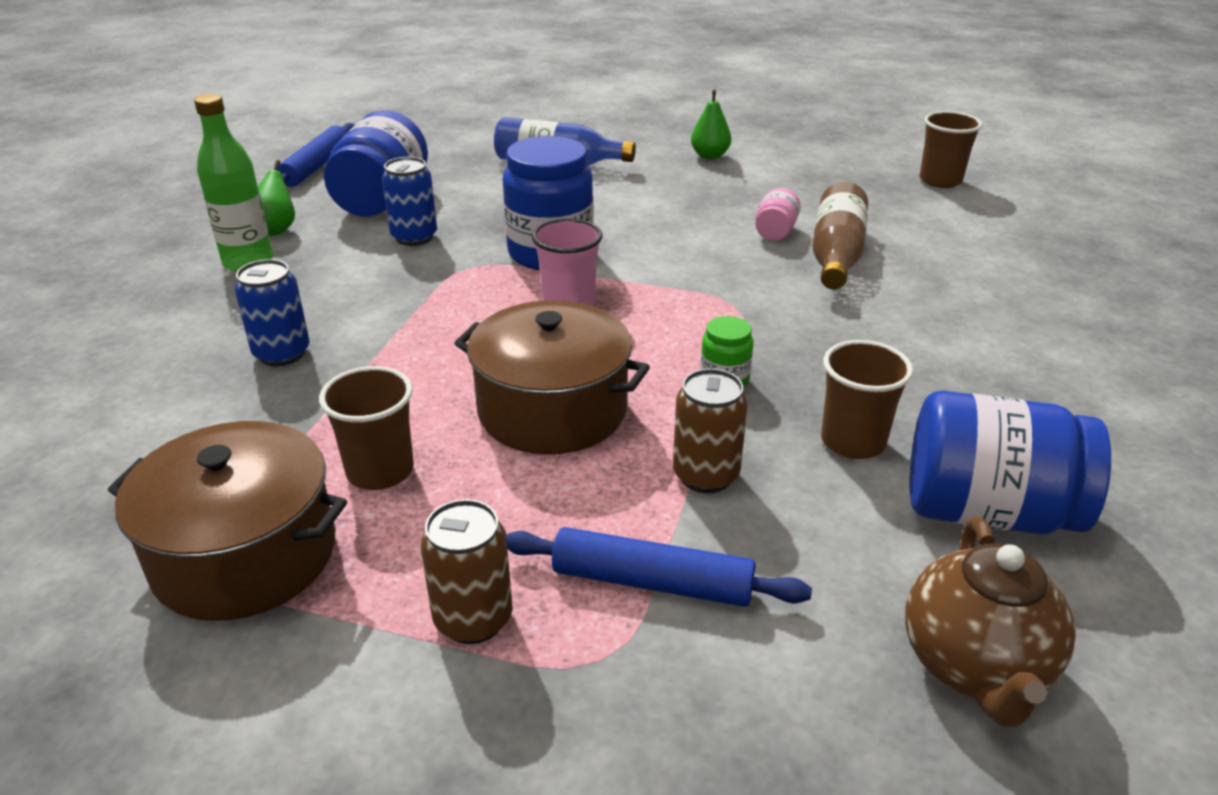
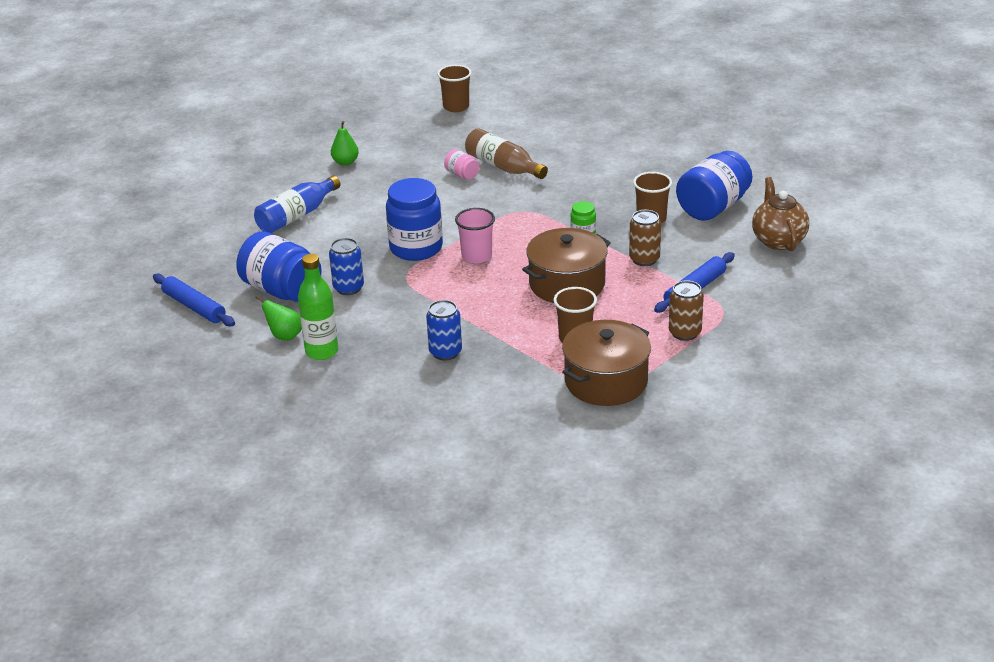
camera: 60 degrees left, 0 degrees up
(974, 667) = (778, 240): brown teapot -> brown teapot turned 135 degrees counterclockwise

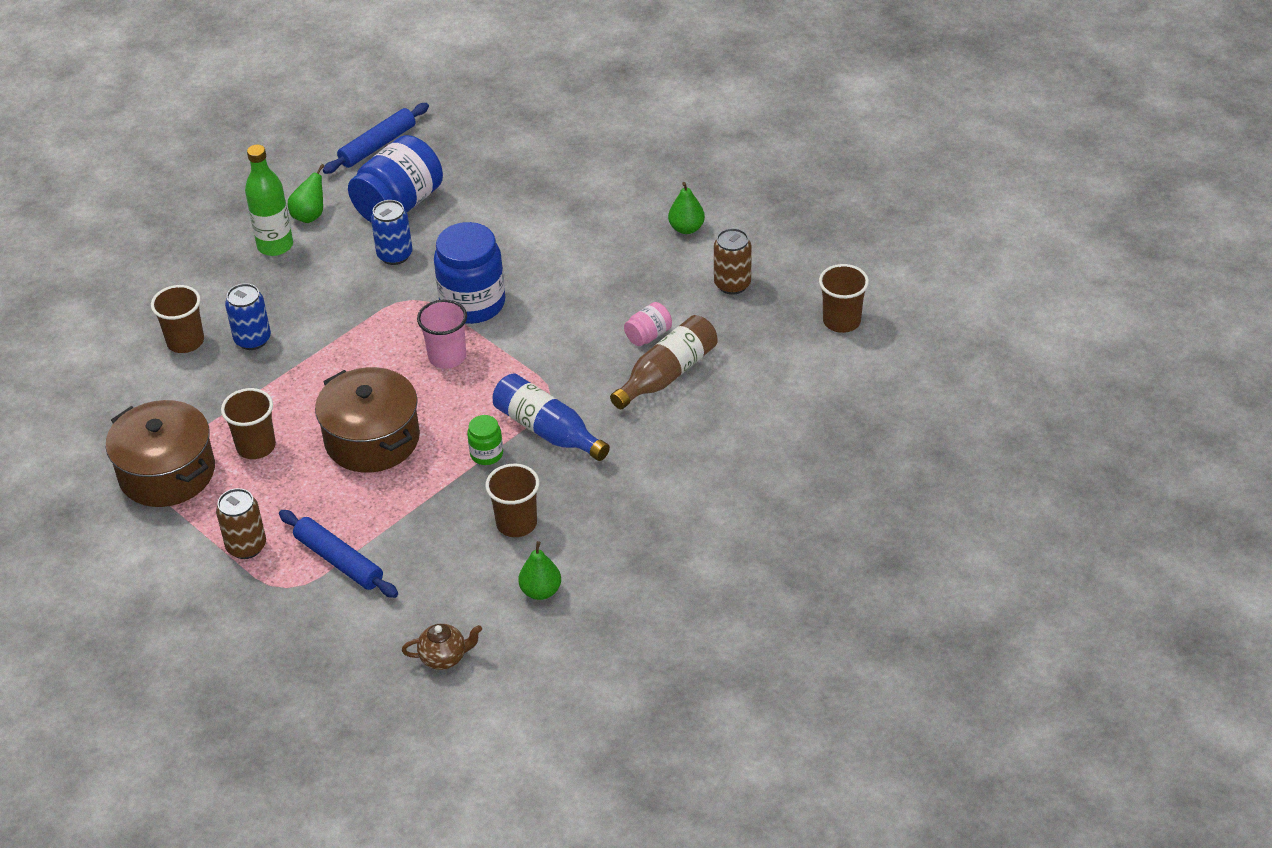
camera: 90 degrees right, 10 degrees up
(296, 216) = (558, 200): blue bottle -> blue bottle (547, 430)
(444, 389) = (185, 342): none -> brown cup
(644, 259) = (417, 513): brown can -> brown can (732, 284)
(713, 207) = (541, 591): blue jar -> green pear
(778, 240) = (444, 658): brown teapot -> brown teapot, size x0.60

